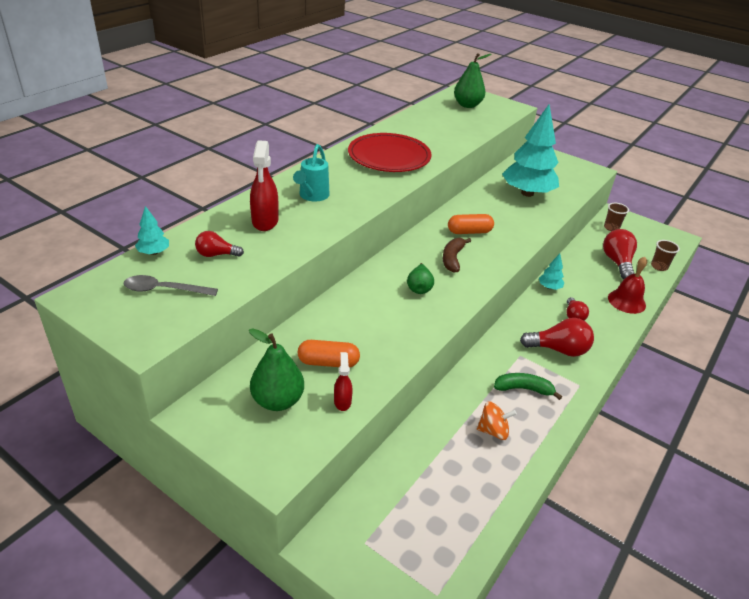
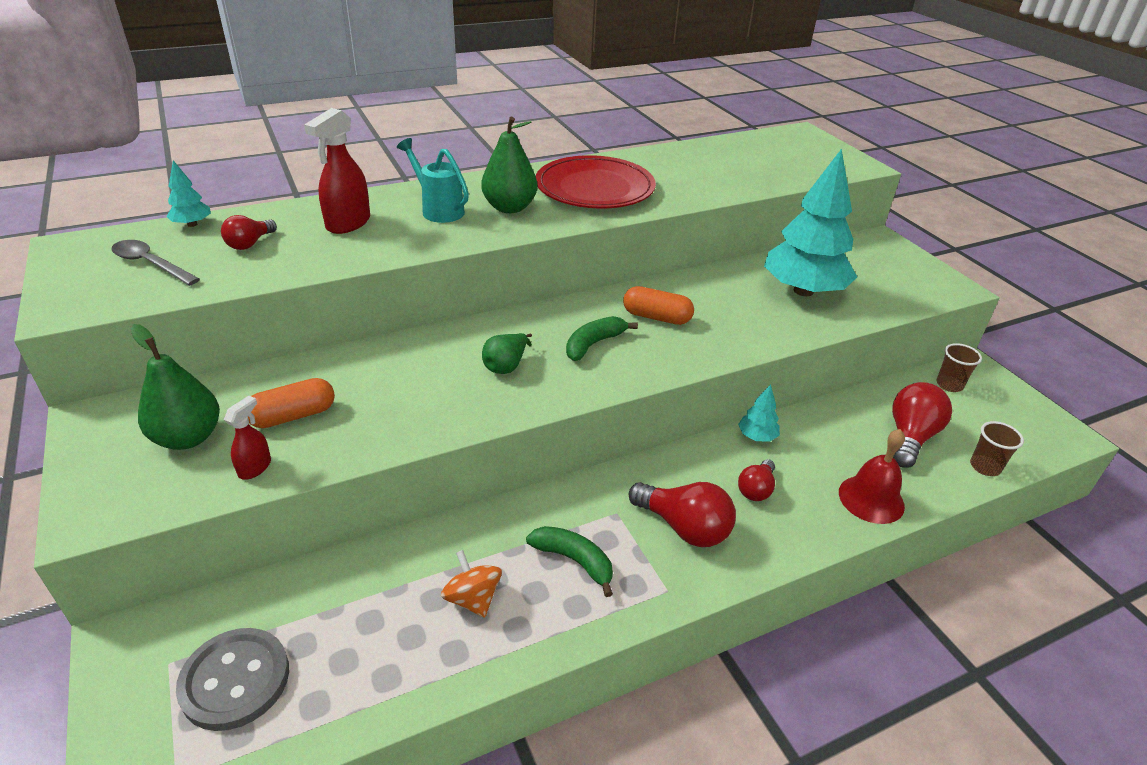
camera: 30 degrees right, 0 degrees up
(216, 254) = (250, 244): red light bulb -> red light bulb turned 90 degrees counterclockwise
(312, 196) = (438, 210): turquoise watering can -> turquoise watering can turned 90 degrees clockwise
(328, 362) = (293, 416): orange capsule -> orange capsule turned 60 degrees counterclockwise
(413, 532) = (235, 680): none -> grey button
(452, 259) = (593, 344): brown banana -> green banana
(467, 105) = (788, 150): green pear -> green pear (509, 208)
(493, 431) = (473, 598): orange spinning top -> orange spinning top turned 150 degrees counterclockwise

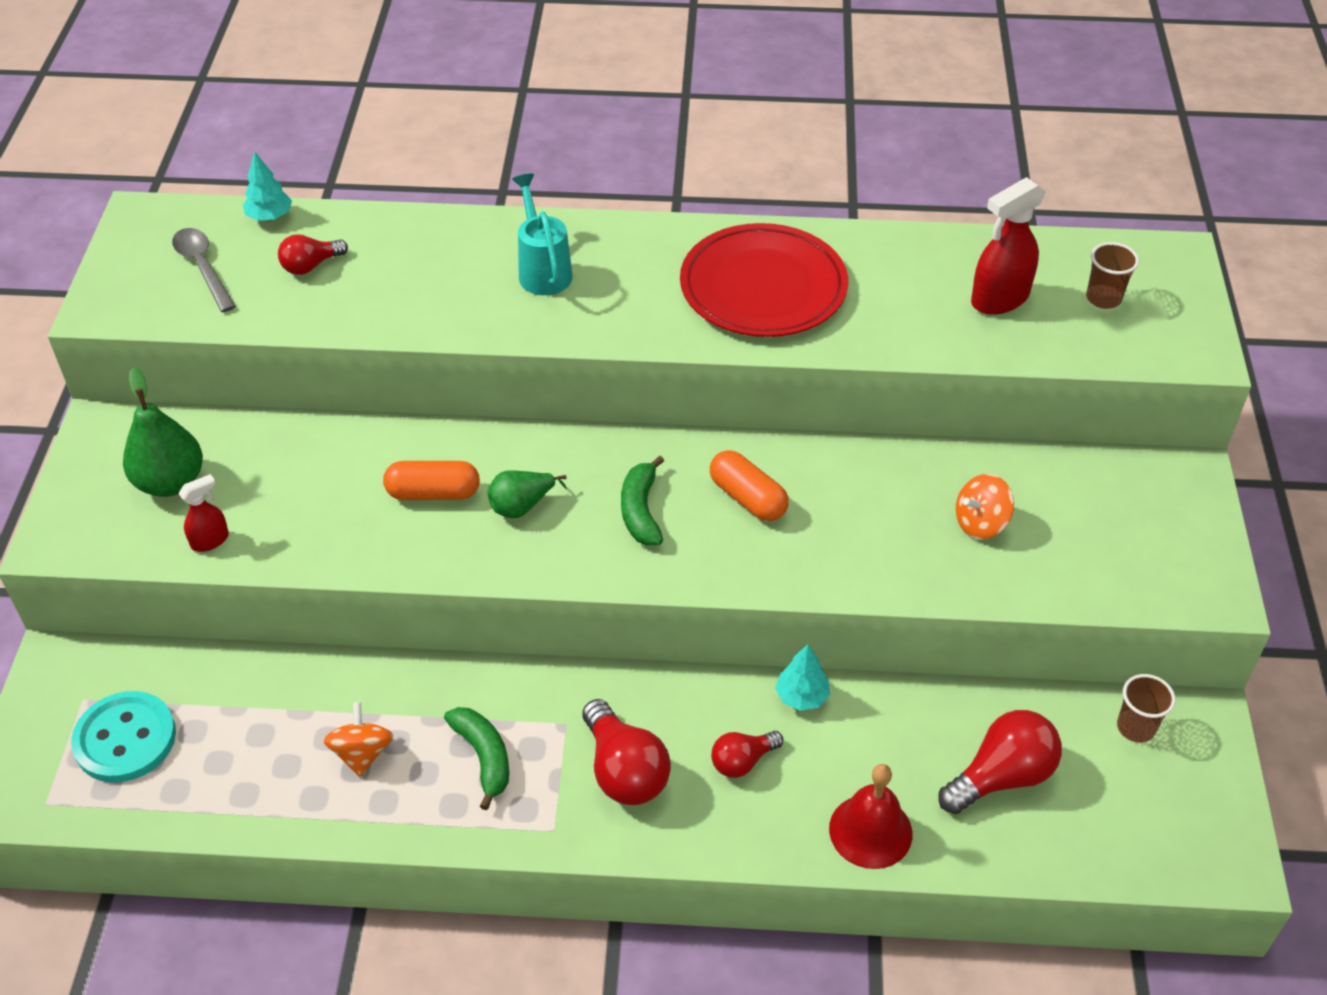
camera: 30 degrees right, 10 degrees up
(235, 680) = (125, 739): grey button -> turquoise button
(293, 416) = (274, 491): orange capsule -> orange capsule (433, 493)
(348, 223) = (428, 263): red spray bottle -> red spray bottle (999, 299)
(509, 208) = (629, 291): green pear -> none
(593, 344) = (641, 511): green banana -> green banana turned 75 degrees counterclockwise
(803, 291) = (980, 523): turquoise tree -> orange spinning top
(985, 467) = (1062, 855): brown cup -> brown cup (1103, 298)

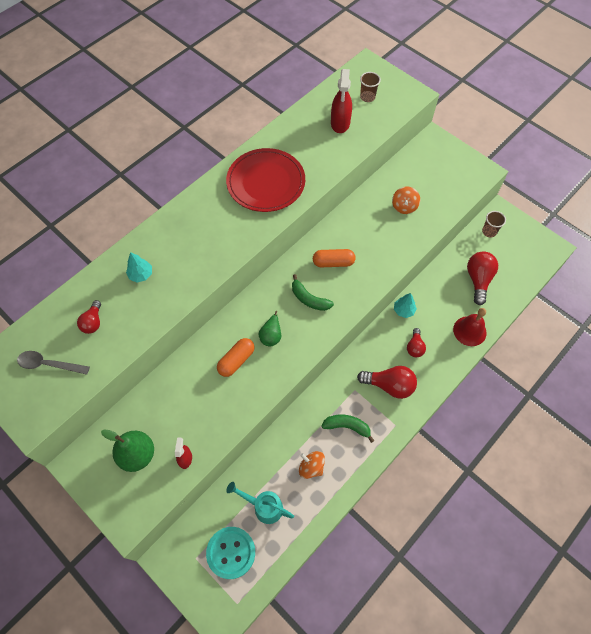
camera: 50 degrees left, 15 degrees up
(270, 216) = (44, 318): turquoise tree -> turquoise tree (141, 275)
(543, 270) = (184, 243): turquoise watering can -> turquoise watering can (264, 507)

